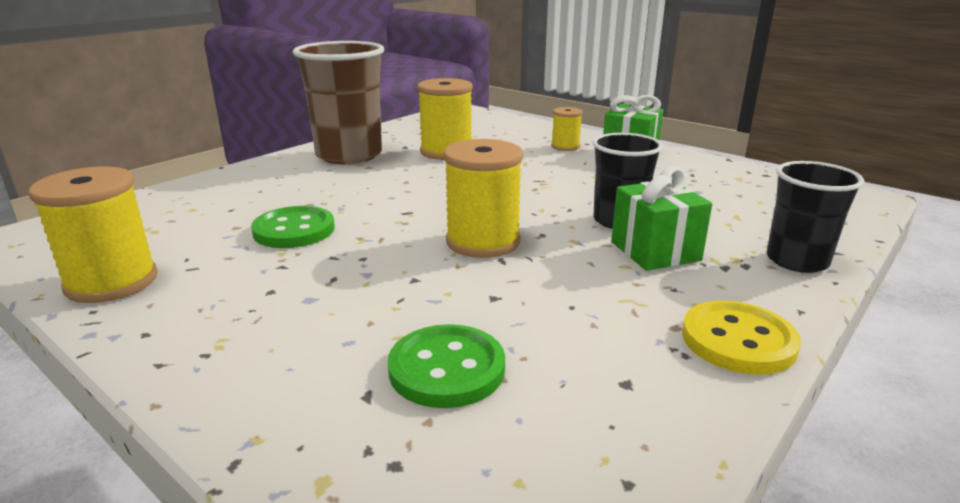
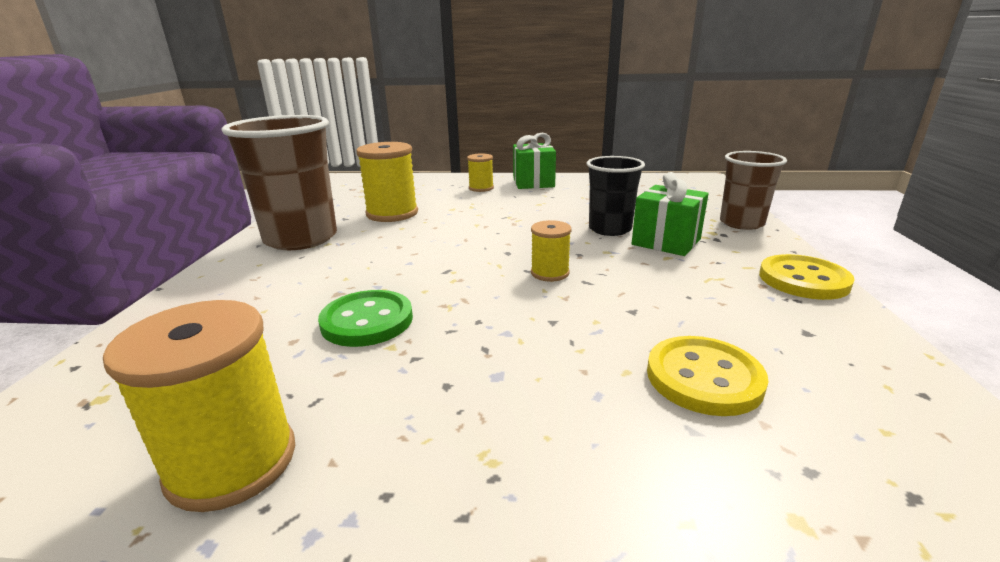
camera: 35 degrees left, 0 degrees up
(447, 369) = (704, 378): green button -> yellow button
(483, 241) = (550, 273): yellow spool -> yellow spool, size x0.56
(797, 261) = (741, 223): black cup -> brown cup

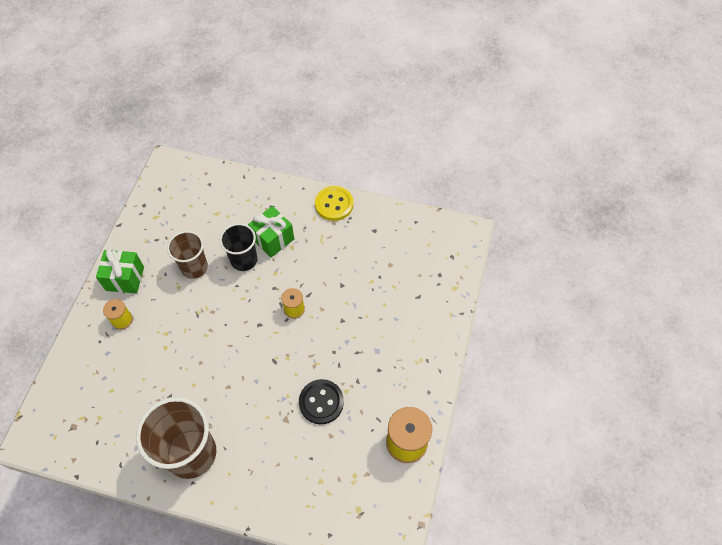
camera: 80 degrees left, 35 degrees up
(367, 321) = (321, 402): green button -> black button
(392, 213) = (160, 391): yellow spool -> none
(704, 378) = (394, 280): yellow button -> none
(741, 223) = (260, 189): brown cup -> brown cup (194, 267)

